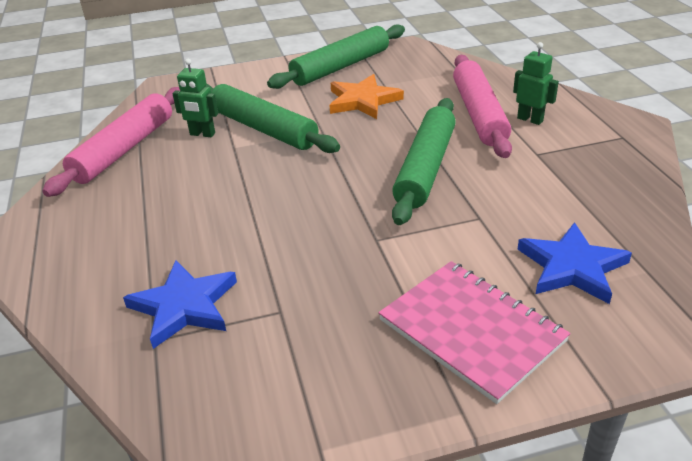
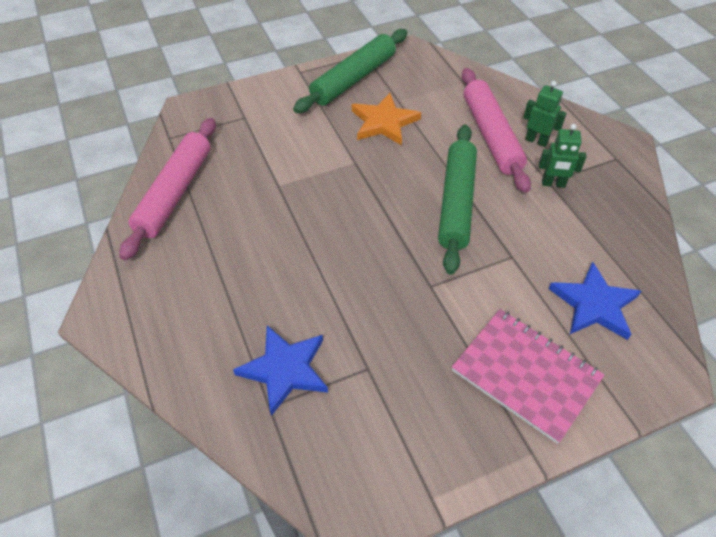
camera: 10 degrees left, 15 degrees up
(202, 134) = (244, 170): green robot -> green robot (553, 184)
(263, 128) = (300, 161): green rolling pin -> none

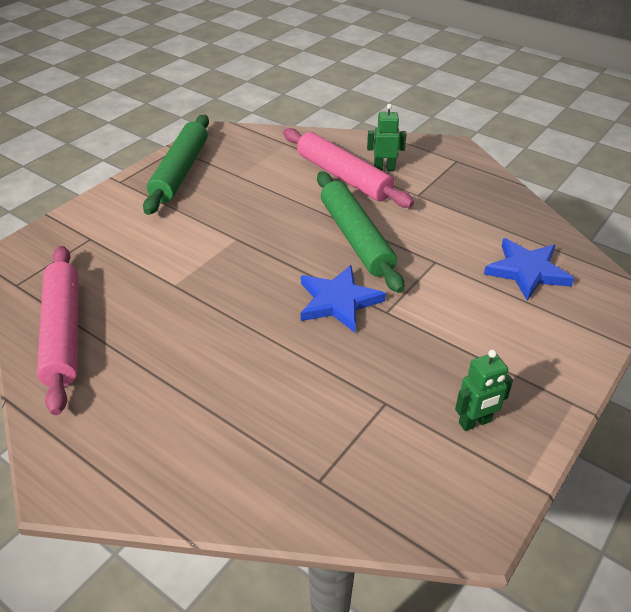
camera: 30 degrees left, 10 degrees down
(285, 369) = (309, 441): blue star -> blue star (338, 301)
(384, 122) = (238, 197): orange star -> none
(525, 375) = (519, 346): pink notebook -> none
(553, 184) = (423, 195): green robot -> green robot (475, 422)

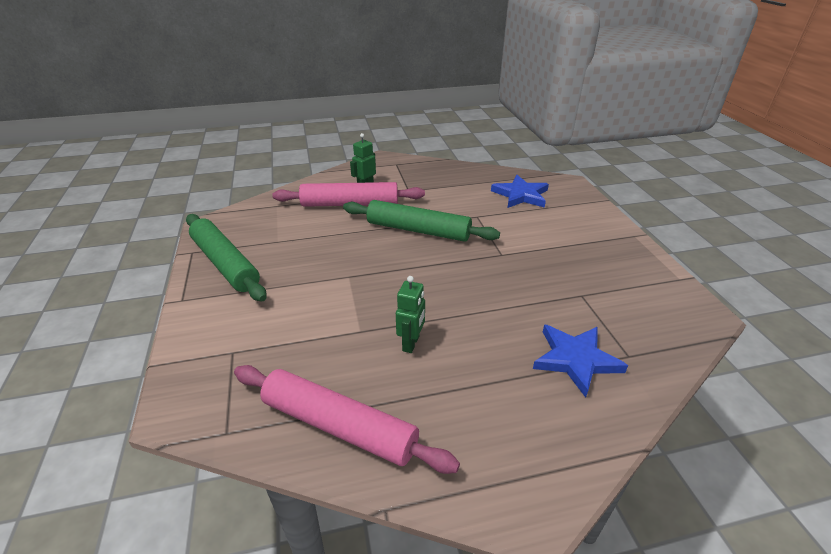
camera: 50 degrees left, 5 degrees down
(338, 301) = (471, 267): blue star -> blue star (575, 359)
(475, 422) = (624, 272): green robot -> green robot (411, 343)

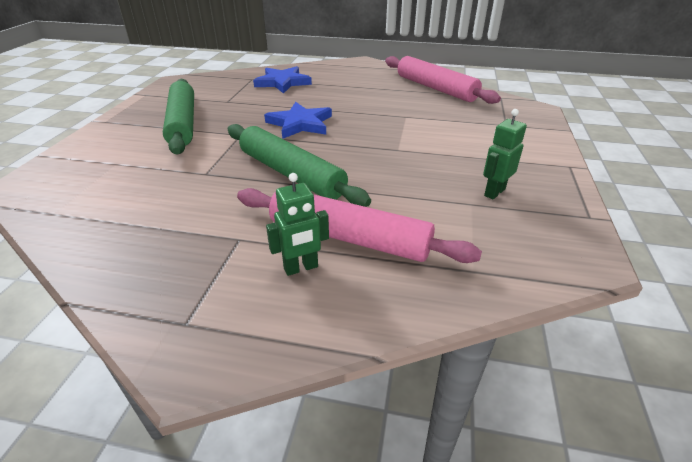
camera: 155 degrees left, 0 degrees up
(225, 263) = (536, 191): green rolling pin -> green rolling pin (183, 123)
(411, 343) = (373, 104): green robot -> green robot (494, 192)
(521, 195) = (110, 185): blue star -> blue star (300, 124)

